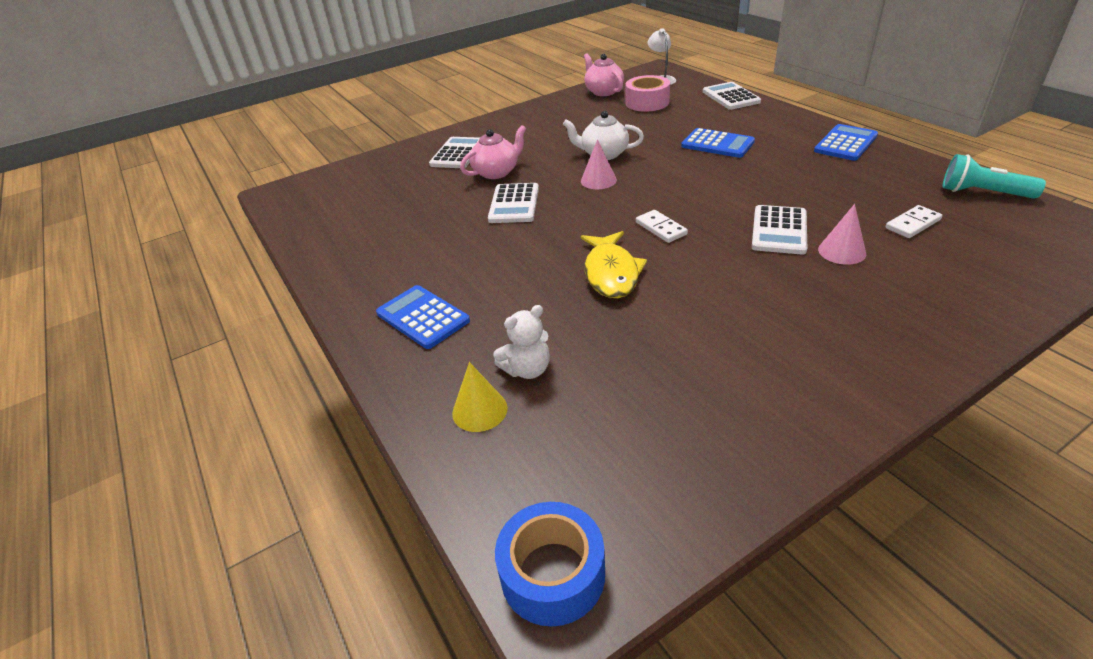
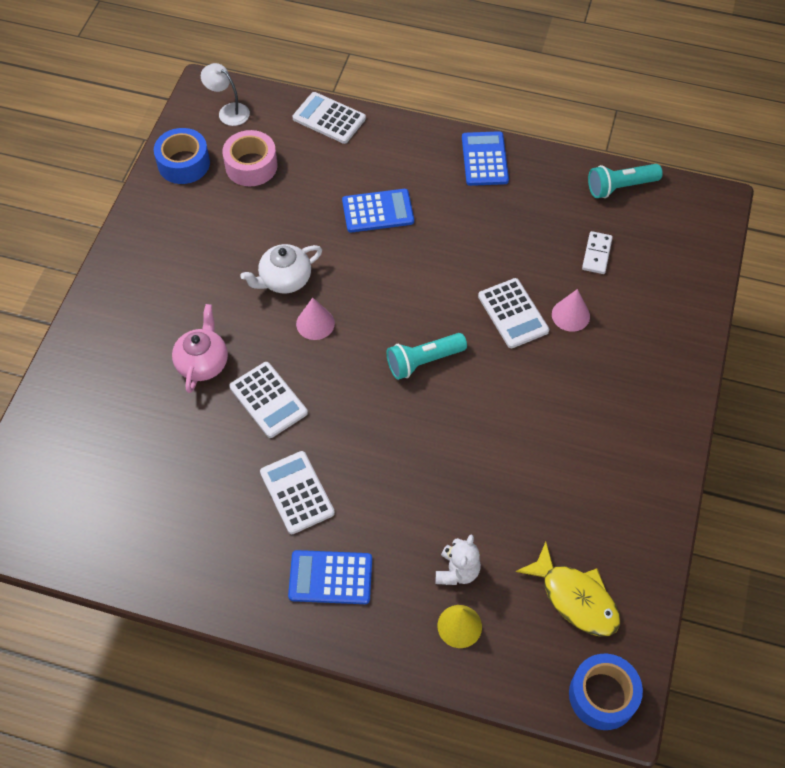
camera: 45 degrees left, 20 degrees up
(457, 153) = (128, 355): white calculator -> white calculator (297, 492)
(603, 92) = (184, 163): pink teapot -> blue tape
(611, 273) = (430, 438): yellow fish -> yellow fish (575, 598)
(661, 228) = (423, 361): white domino -> turquoise flashlight

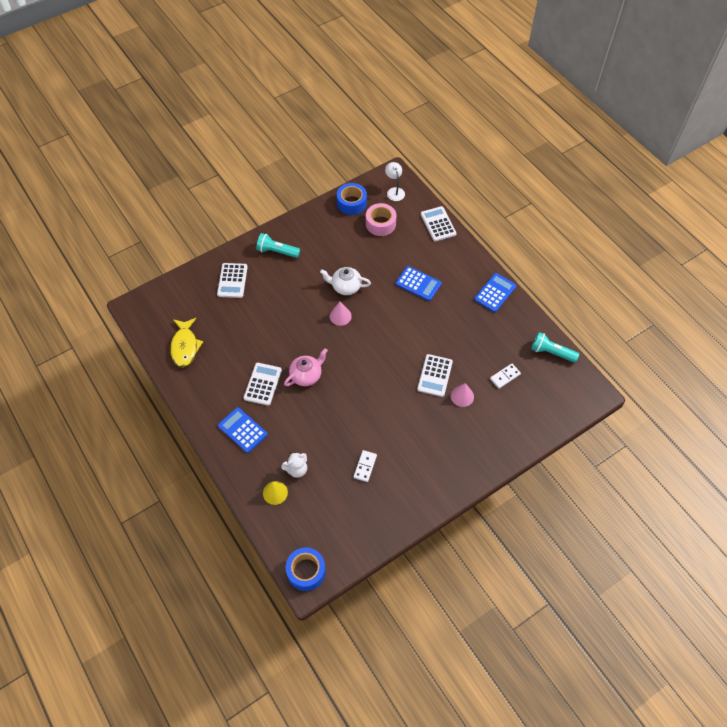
camera: 40 degrees right, 0 degrees up
(203, 363) = (277, 299): pink teapot -> pink teapot (306, 375)
(268, 400) = (288, 335): white calculator -> white calculator (232, 280)
(423, 361) = (371, 367): turquoise flashlight -> turquoise flashlight (277, 251)
(541, 496) = (365, 466): none -> white domino
(575, 598) = (336, 522): yellow fish -> yellow fish (185, 346)

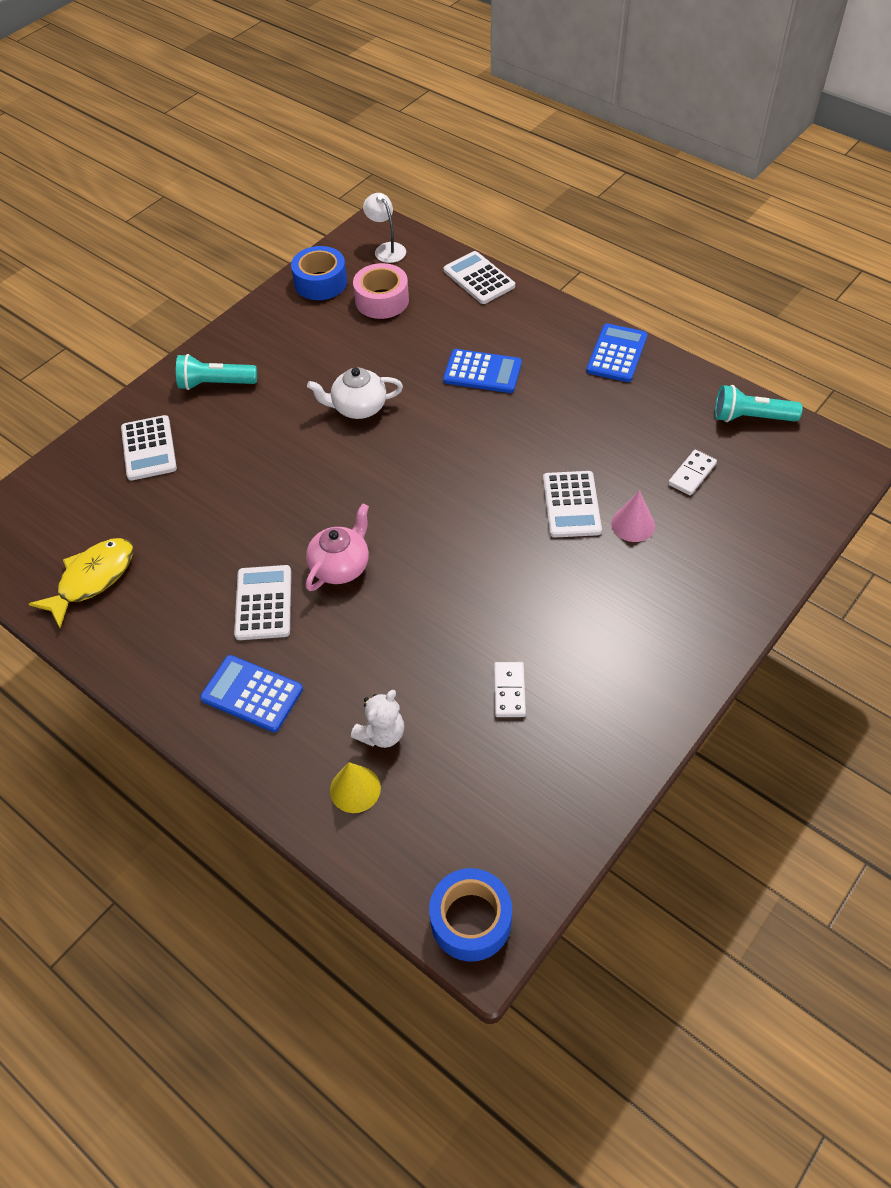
camera: 15 degrees left, 5 degrees down
(185, 346) = (92, 579): yellow fish -> yellow fish turned 120 degrees counterclockwise
(340, 316) = (366, 455): pink cone -> none

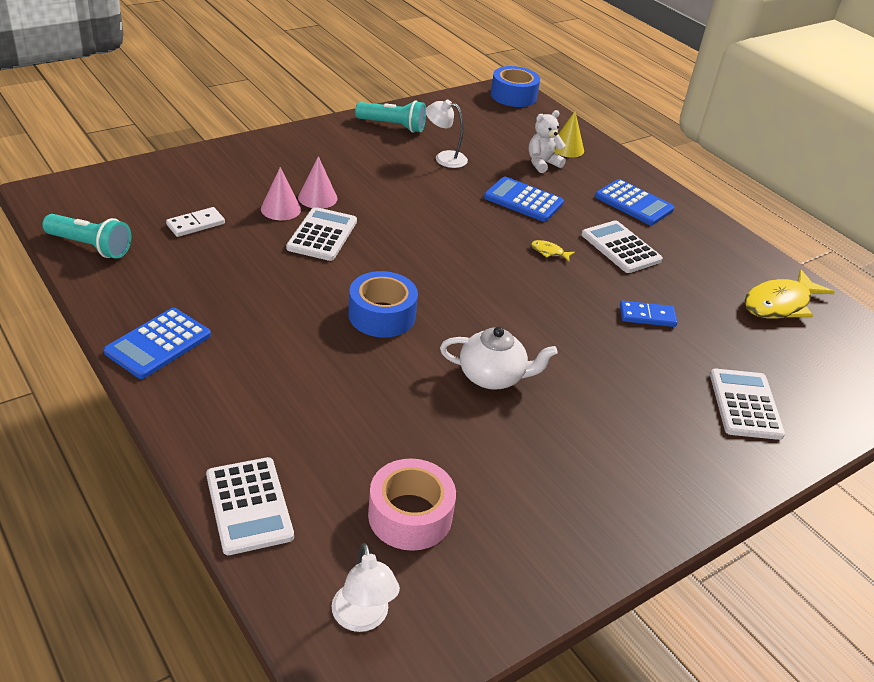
camera: 170 degrees left, 15 degrees down
(215, 384) = (667, 460): turquoise flashlight -> turquoise flashlight (392, 126)
(232, 514) = (647, 316): none -> blue domino
(263, 603) = (620, 247): white calculator -> white calculator turned 135 degrees clockwise
(320, 282) = (494, 582): blue tape -> blue tape (382, 315)
(340, 566) = (549, 252): pink teapot -> yellow fish
(482, 372) = (329, 372): blue calculator -> blue calculator (523, 200)
(509, 691) = (444, 158): white domino -> white lamp
(609, 555) = (317, 198): none -> pink cone

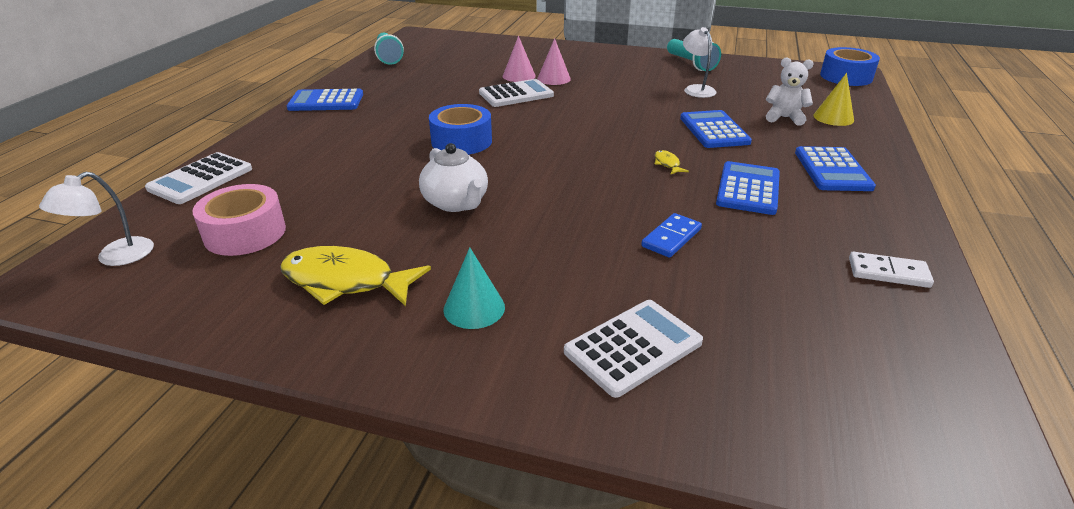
camera: 55 degrees right, 5 degrees down
(195, 224) = (457, 66): white domino -> white domino (888, 272)
(620, 247) = (748, 189): white calculator -> blue calculator
(647, 316) = (671, 238): blue domino -> blue domino turned 75 degrees clockwise
(648, 444) = (474, 308): none -> turquoise cone
(780, 304) = (865, 308): yellow fish -> yellow fish (345, 281)

